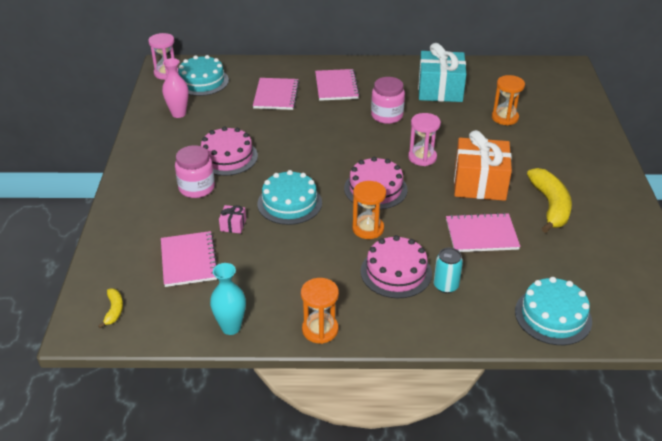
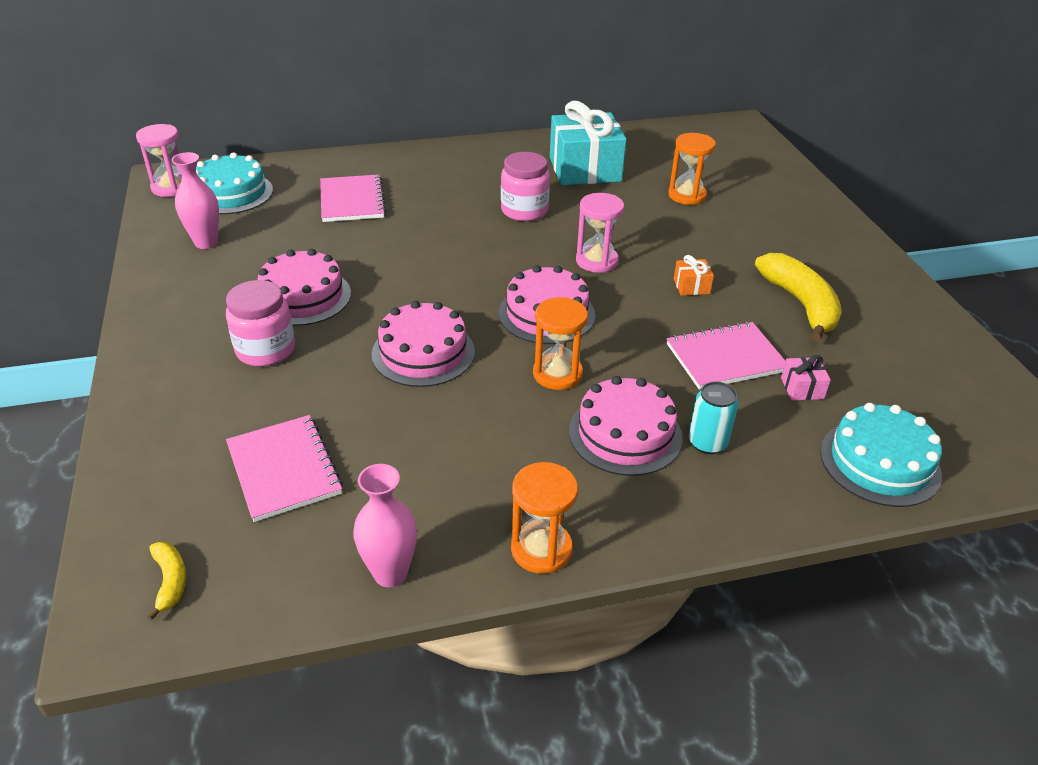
camera: 15 degrees left, 0 degrees up
(231, 327) = (390, 573): turquoise vase -> pink vase
(233, 225) = (343, 400): pink gift -> pink gift (802, 388)
(289, 203) = (423, 353): turquoise cake -> pink cake
(336, 86) = (437, 179): pink notebook -> none
(479, 183) = (691, 286): orange gift -> orange gift, size x0.41

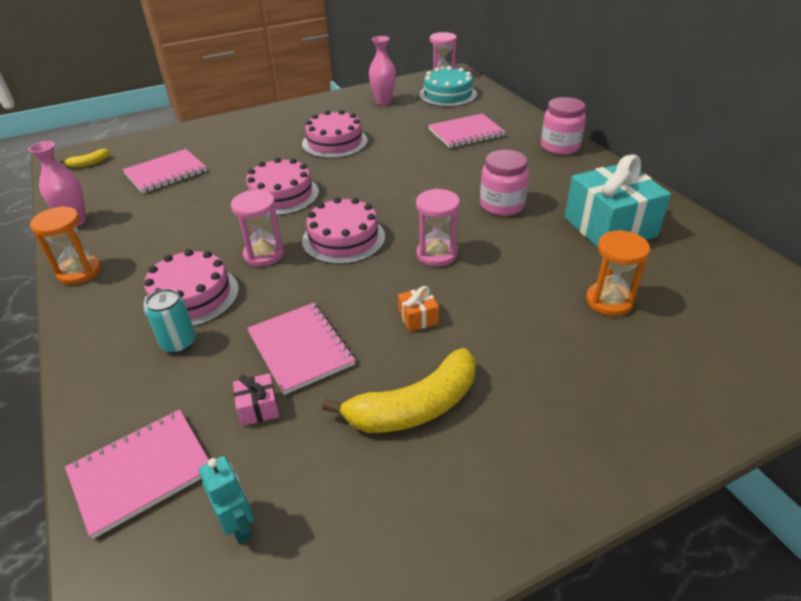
camera: 80 degrees right, 0 degrees up
(265, 350) = (275, 144): pink jar -> pink jar (560, 147)
(557, 374) = (264, 254): orange hourglass -> pink hourglass
(879, 462) = (141, 472): turquoise cake -> pink notebook
(924, 403) = (239, 526): none -> turquoise robot

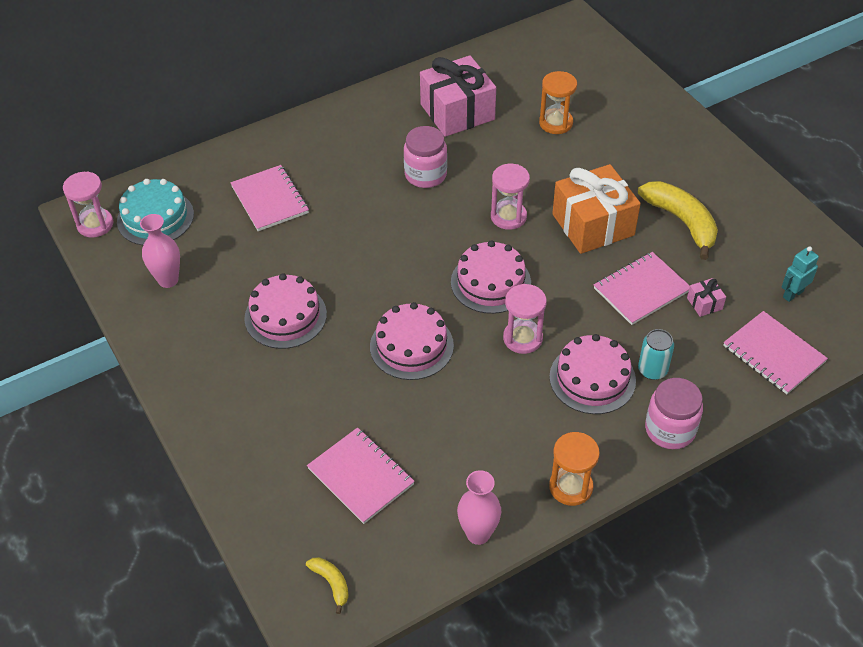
camera: 95 degrees left, 10 degrees up
(418, 318) = (593, 224): orange gift -> orange gift, size x2.45
(560, 147) = (309, 130): pink jar -> pink jar (670, 429)
(610, 227) = (457, 112): turquoise gift -> pink gift

